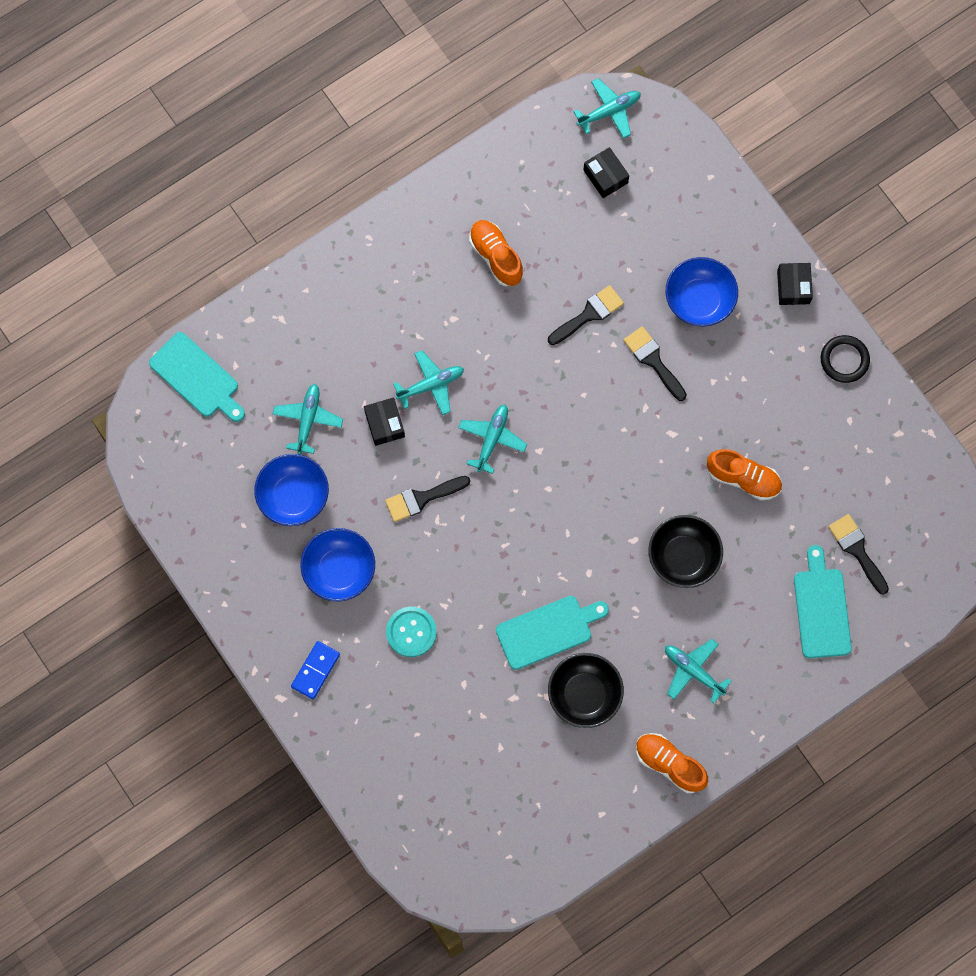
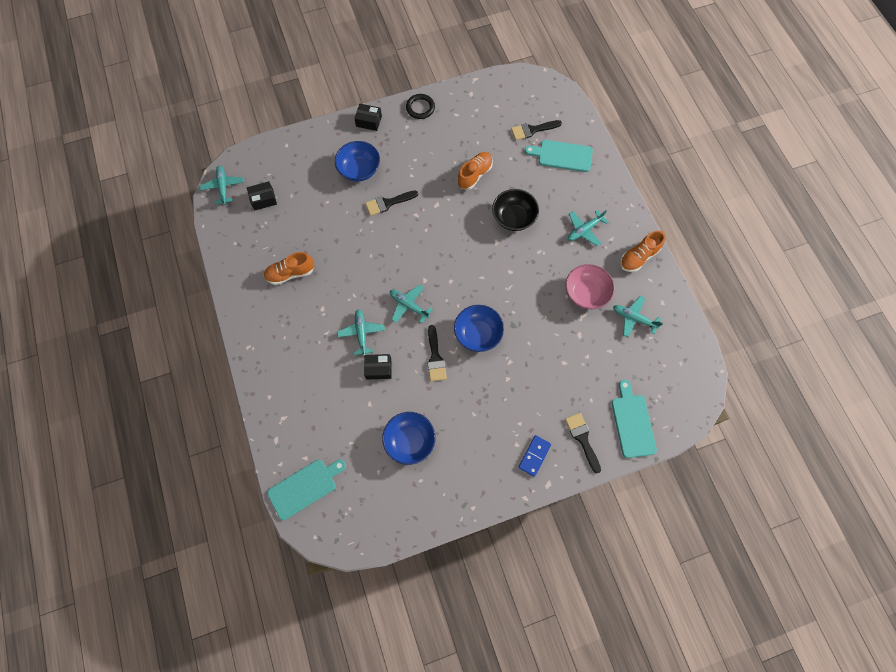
camera: 75 degrees left, 5 degrees down
(308, 420) = (359, 418): turquoise plane -> turquoise plane (633, 318)
(315, 670) = (534, 456): blue domino -> blue domino turned 75 degrees clockwise
(339, 570) = (469, 423): blue bowl -> blue bowl (478, 334)
(411, 632) = (522, 387): turquoise button -> none
(547, 631) = (541, 304): turquoise cutting board -> turquoise cutting board (632, 423)
(584, 694) = (586, 293): black bowl -> pink bowl
(589, 314) = (347, 230): black brush -> black brush (582, 438)

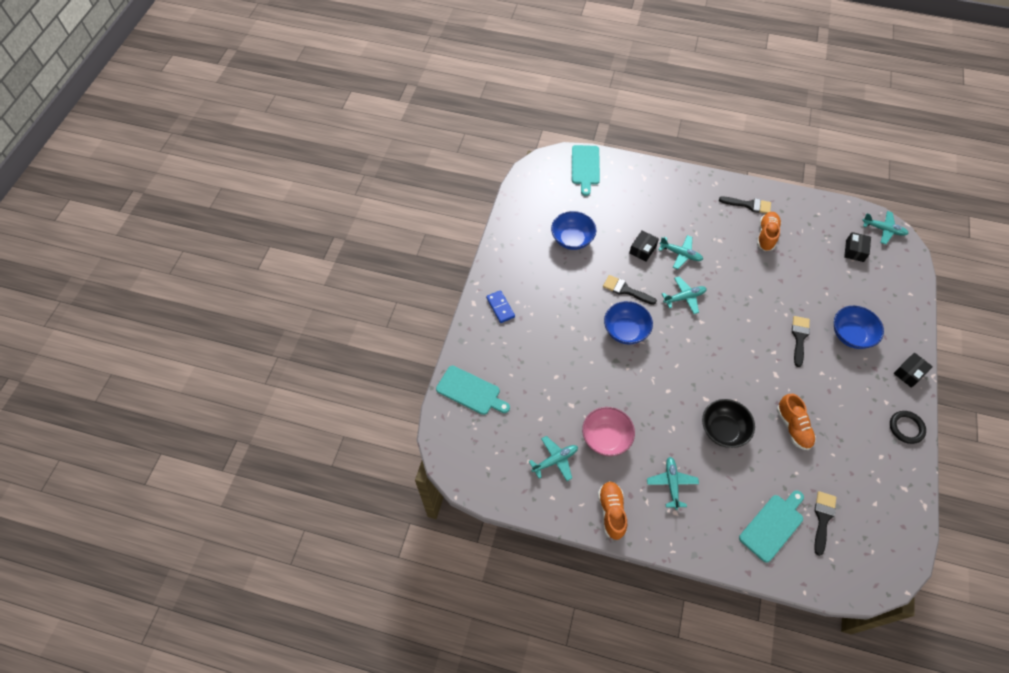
camera: 125 degrees right, 10 degrees down
(582, 438) = (487, 347): black brush -> black brush (749, 205)

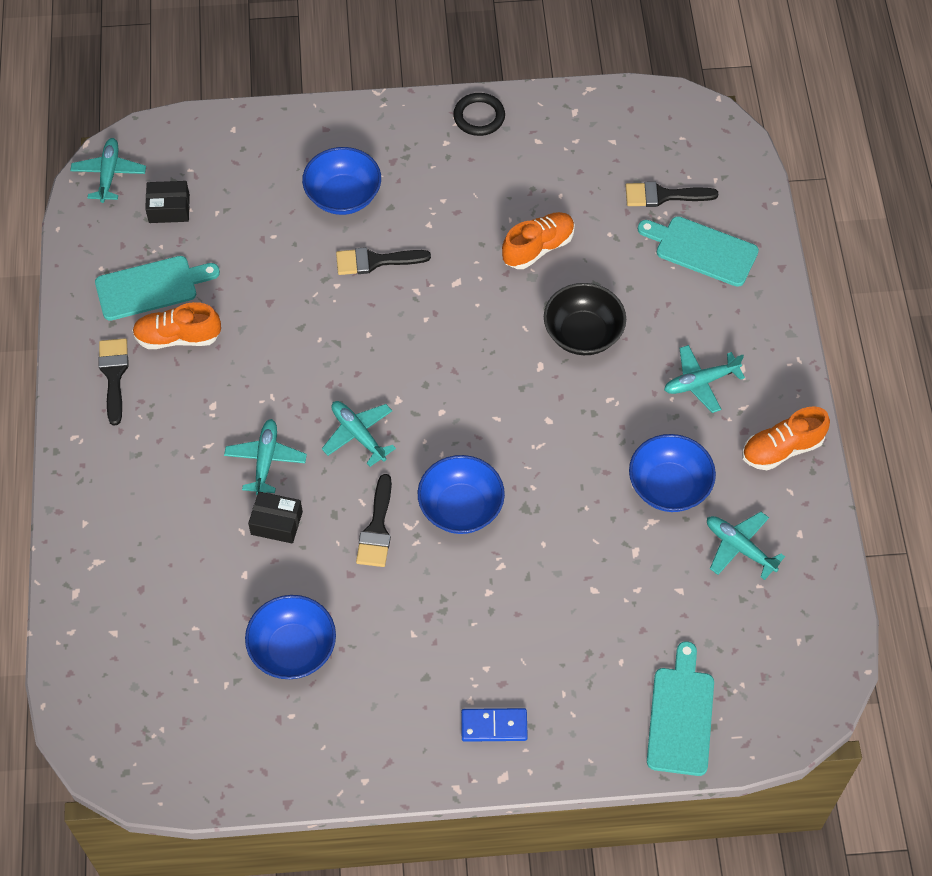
camera: 110 degrees left, 0 degrees up
(500, 307) = (494, 726): blue domino -> blue domino turned 45 degrees clockwise
(585, 167) = (99, 678): turquoise cutting board -> turquoise cutting board (151, 287)
(606, 438) = (669, 486): pink bowl -> blue bowl
(909, 373) = (384, 120): black box -> none

